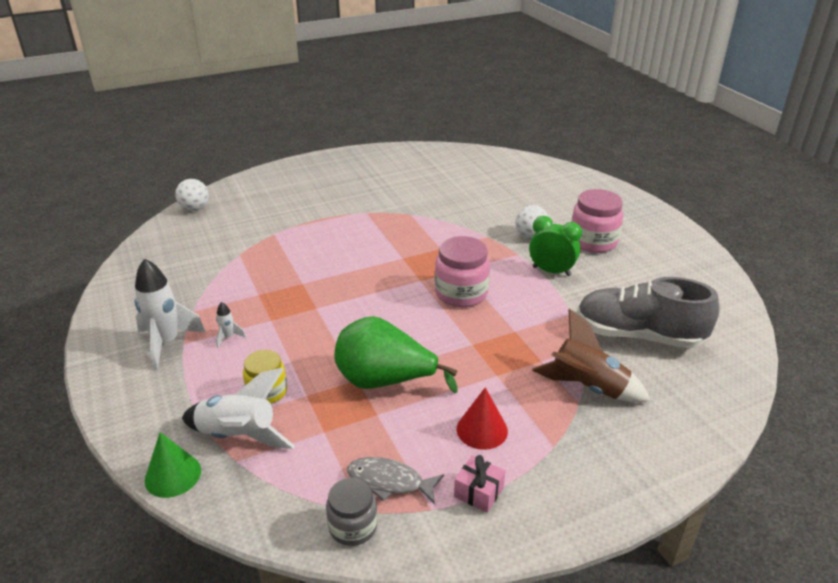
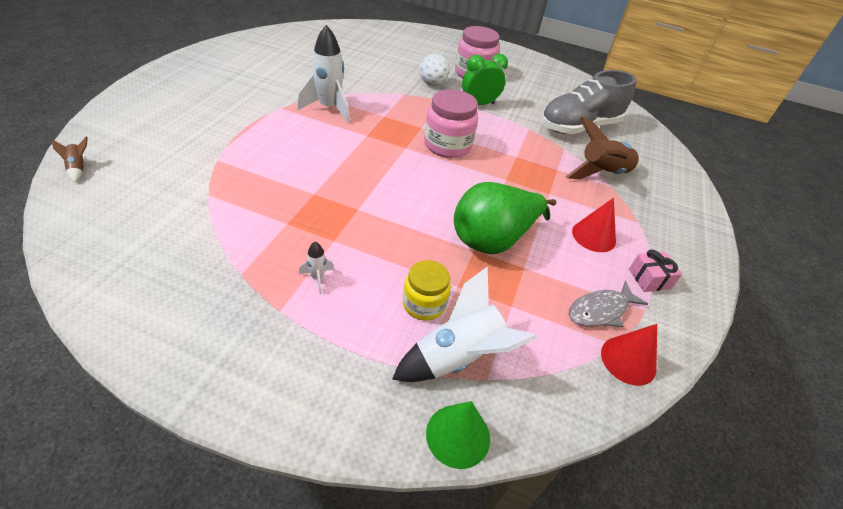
camera: 50 degrees left, 10 degrees up
(167, 343) = (262, 321): white rocket -> white rocket (329, 108)
(195, 208) = (78, 168): white ball -> brown rocket
(353, 526) = (628, 360): grey jar -> red cone

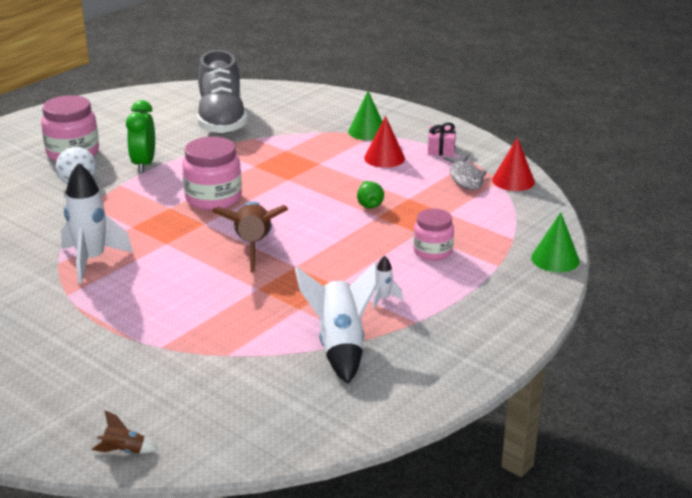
camera: 65 degrees left, 15 degrees down
(424, 304) = (432, 251): yellow jar -> pink jar
(458, 357) = (491, 246): white rocket -> white rocket (340, 345)
(493, 239) = (369, 204): green pear -> green pear, size x0.42
(602, 174) = (303, 131): brown rocket -> brown rocket (253, 247)
(637, 215) = (367, 131): none -> green cone

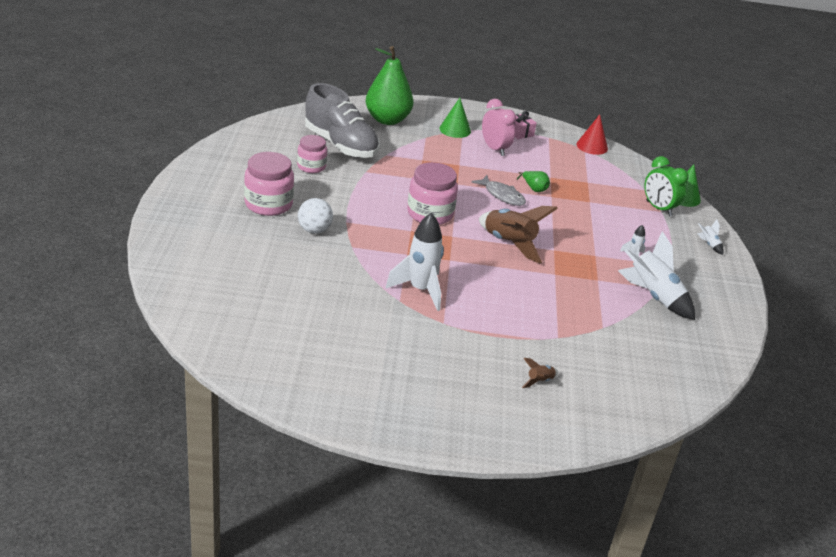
camera: 40 degrees left, 5 degrees up
(124, 451) = (638, 414): brown rocket -> brown rocket (539, 381)
(144, 164) = (339, 199): green clock -> green clock (658, 208)
(306, 109) = (387, 120): none -> green pear
(384, 158) = (494, 149): red cone -> pink clock
(432, 251) = (615, 213): pink jar -> pink jar (311, 166)
(465, 178) = (563, 152): grey fish -> grey fish (502, 195)
(507, 316) = (709, 244): none -> white rocket

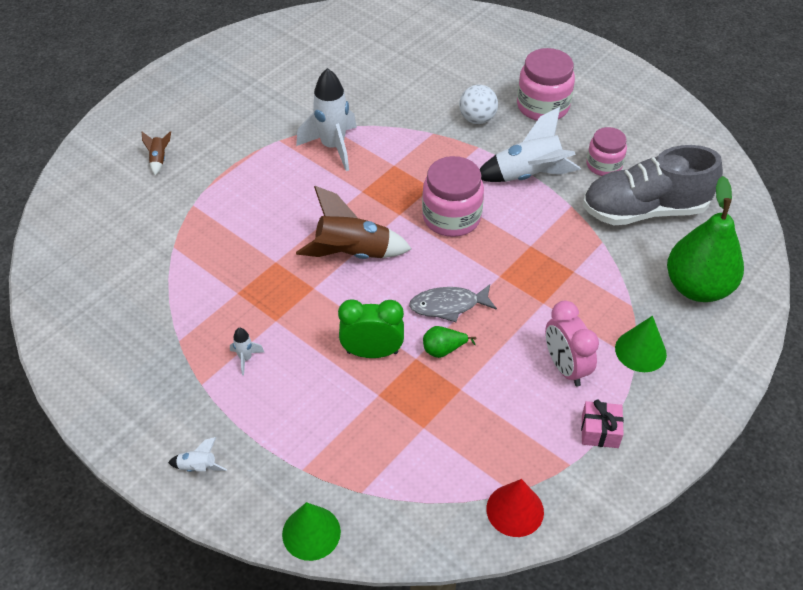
camera: 130 degrees right, 15 degrees up
(494, 149) = (565, 367): pink clock -> pink clock turned 60 degrees clockwise
(653, 296) = (172, 324): white rocket -> white rocket (528, 176)
(658, 208) = (309, 471): green clock -> green clock (372, 352)

